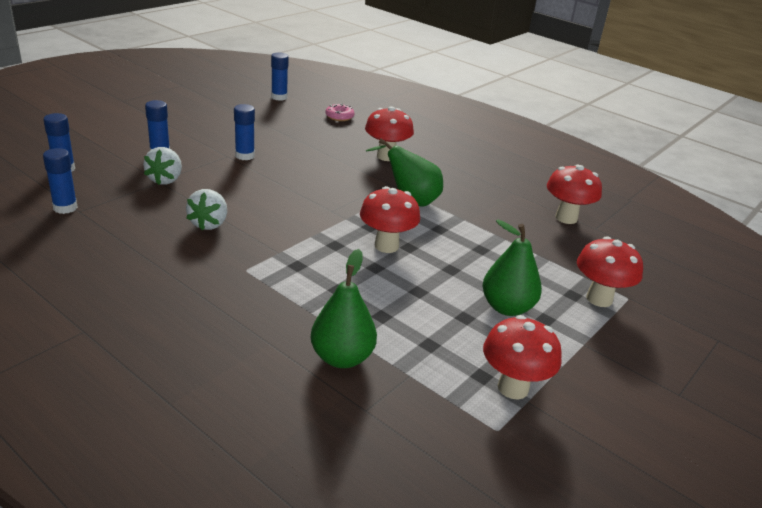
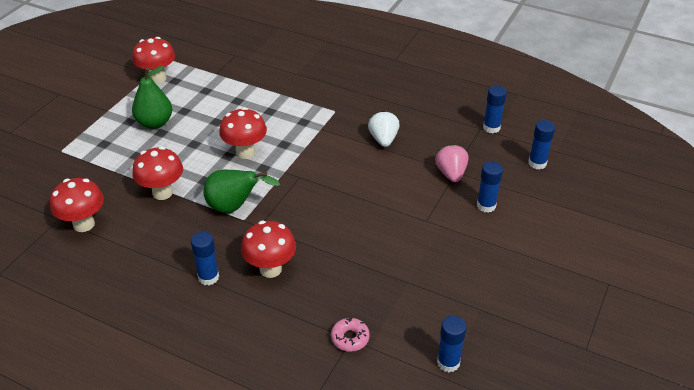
camera: 170 degrees right, 10 degrees up
(165, 180) = (451, 174): white strawberry -> pink strawberry
(245, 156) = (410, 225): blue glue stick -> blue glue stick (208, 277)
(342, 357) = (254, 74): green pear -> none
(599, 299) = (84, 144): red mushroom -> red mushroom (162, 193)

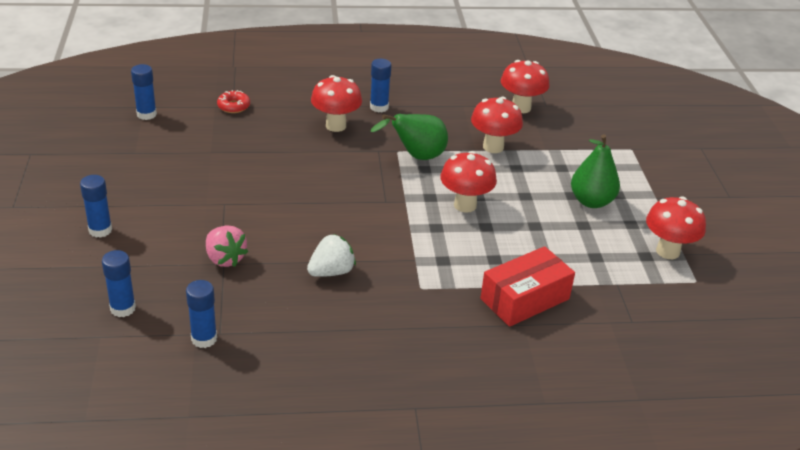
camera: 145 degrees right, 5 degrees down
(279, 84) = (525, 299): none -> red box
(350, 338) = (233, 106): pink donut -> red donut
(383, 139) = (331, 272): white strawberry -> white strawberry turned 90 degrees counterclockwise
(486, 205) = (167, 237): blue glue stick -> blue glue stick (100, 230)

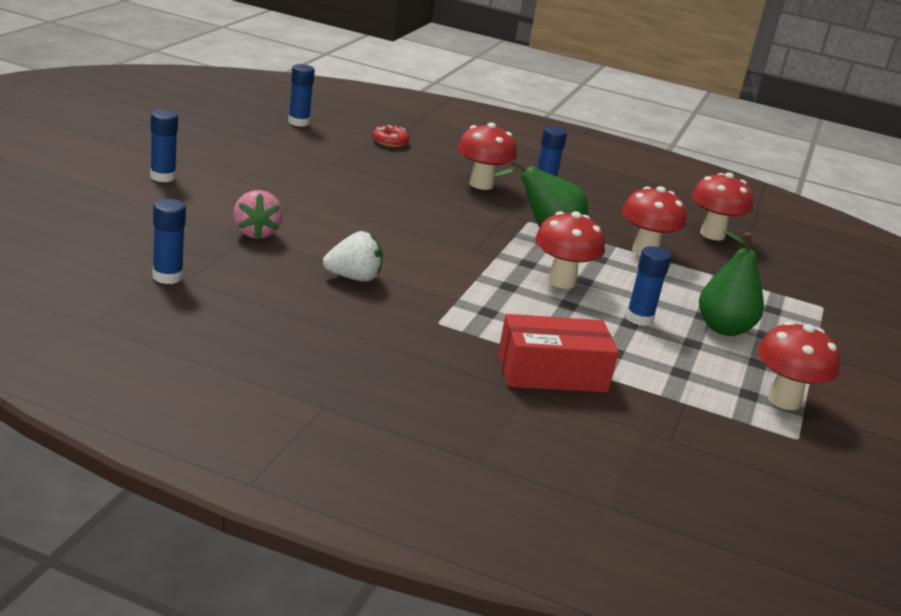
camera: 25 degrees right, 10 degrees down
(123, 308) = (118, 231): blue glue stick -> blue glue stick (639, 319)

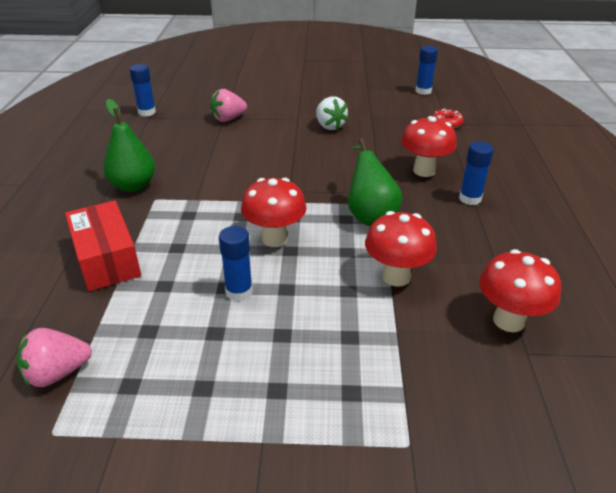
camera: 75 degrees right, 10 degrees up
(163, 177) = (273, 81): blue glue stick -> none
(354, 278) = (195, 158): white strawberry -> white strawberry (329, 126)
(723, 328) = (264, 353): green pear -> green pear (133, 185)
(726, 426) = (57, 373): none -> pink strawberry
(784, 400) = (128, 416): red mushroom -> none

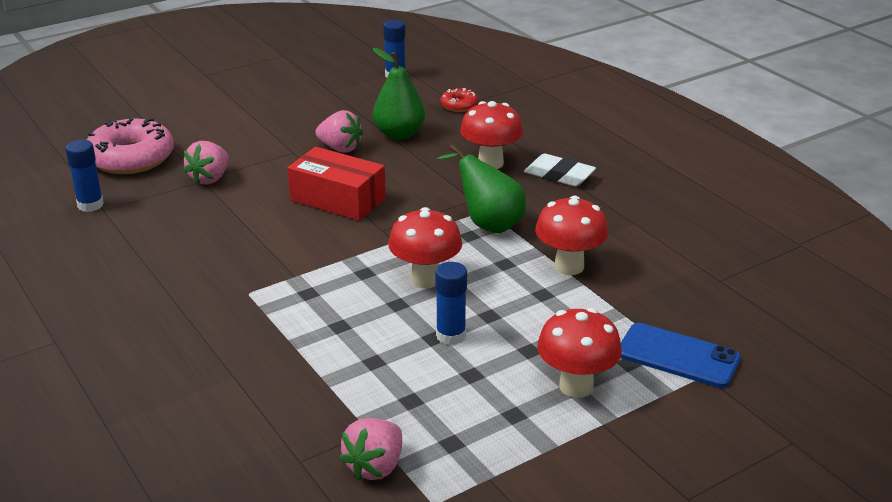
camera: 35 degrees left, 5 degrees down
(106, 259) = (281, 366): red box -> red box (338, 199)
(133, 185) = (202, 289): green pear -> green pear (399, 134)
(202, 93) = (131, 158): none -> pink donut
(329, 126) = (340, 148): white strawberry -> pink strawberry
(405, 411) = (678, 356): none -> blue phone
(470, 199) = (559, 175): blue glue stick -> white eraser
(508, 321) = (686, 263): red mushroom -> red mushroom (576, 386)

